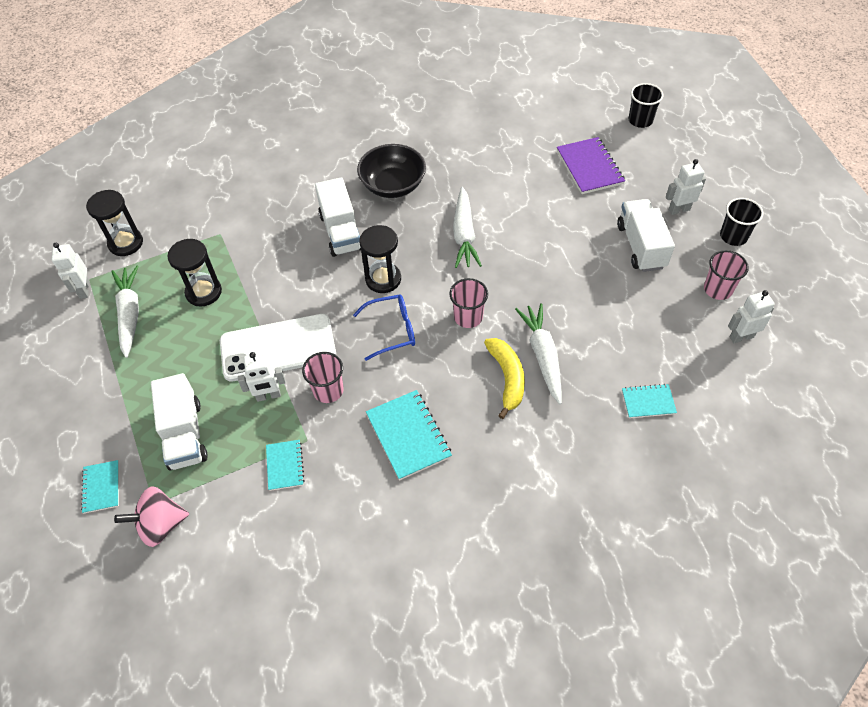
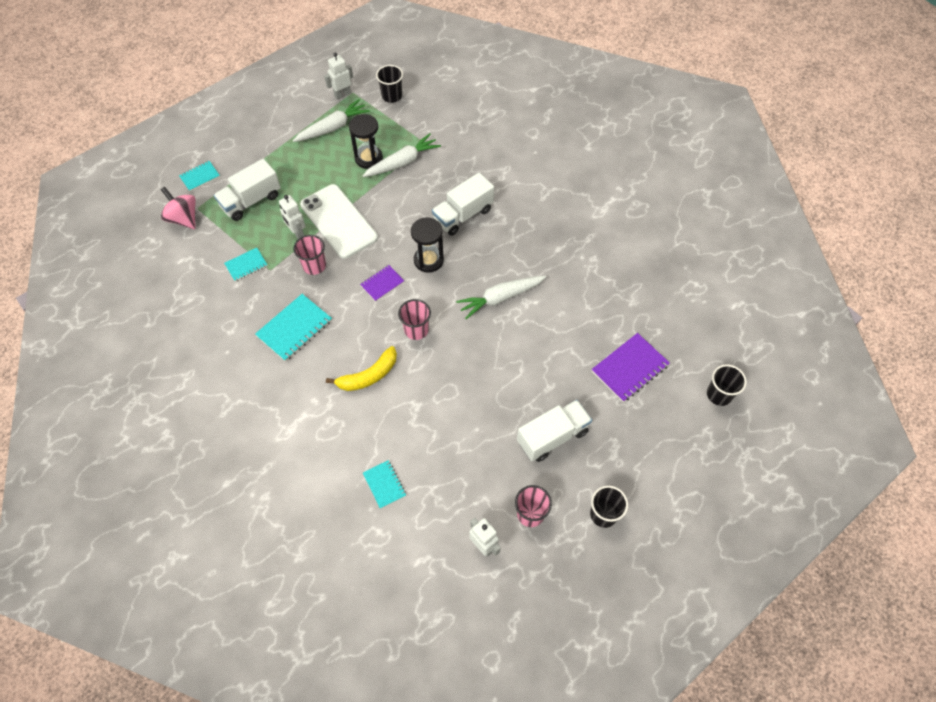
camera: 65 degrees right, 5 degrees up
(126, 243) = (392, 96): black hourglass -> black cup
(391, 330) = (382, 284): blue glasses -> purple notebook
(393, 185) = (529, 230): black bowl -> none
(542, 356) = (399, 394): white carrot -> white carrot (402, 162)
(679, 209) = (614, 458): white robot -> none

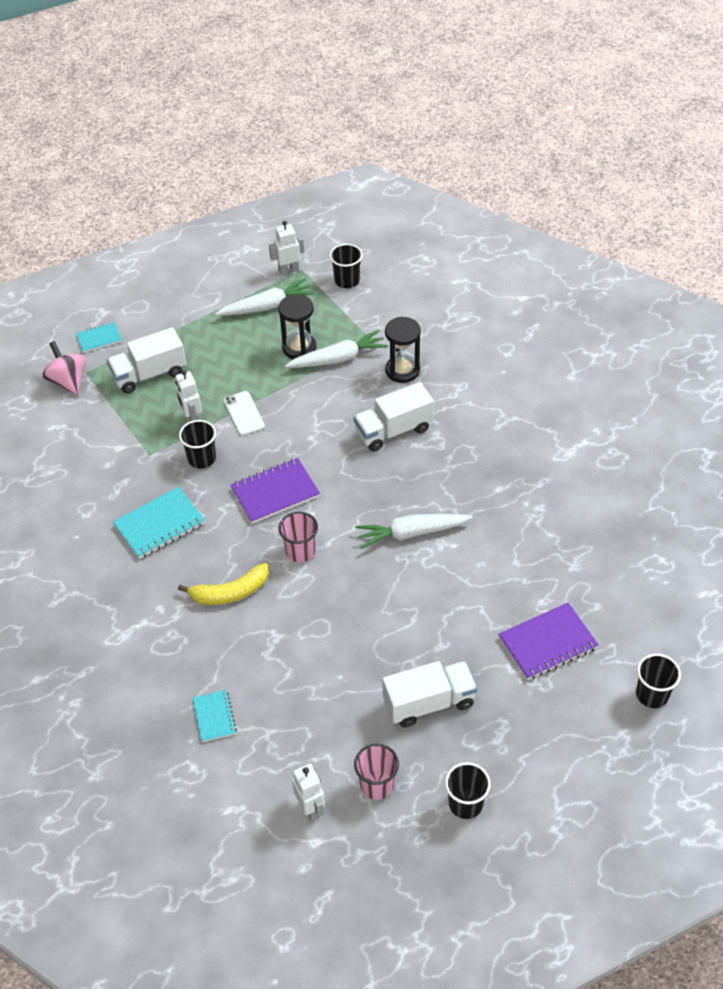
camera: 15 degrees right, 10 degrees down
(246, 265) = (124, 445): turquoise notebook -> none
(314, 265) = (202, 458): pink cup -> black cup
(338, 221) = (243, 413): white phone -> white phone, size x0.52
(382, 284) = (275, 492): purple notebook -> purple notebook, size x1.69
(428, 260) = (337, 475): black hourglass -> black hourglass (402, 370)

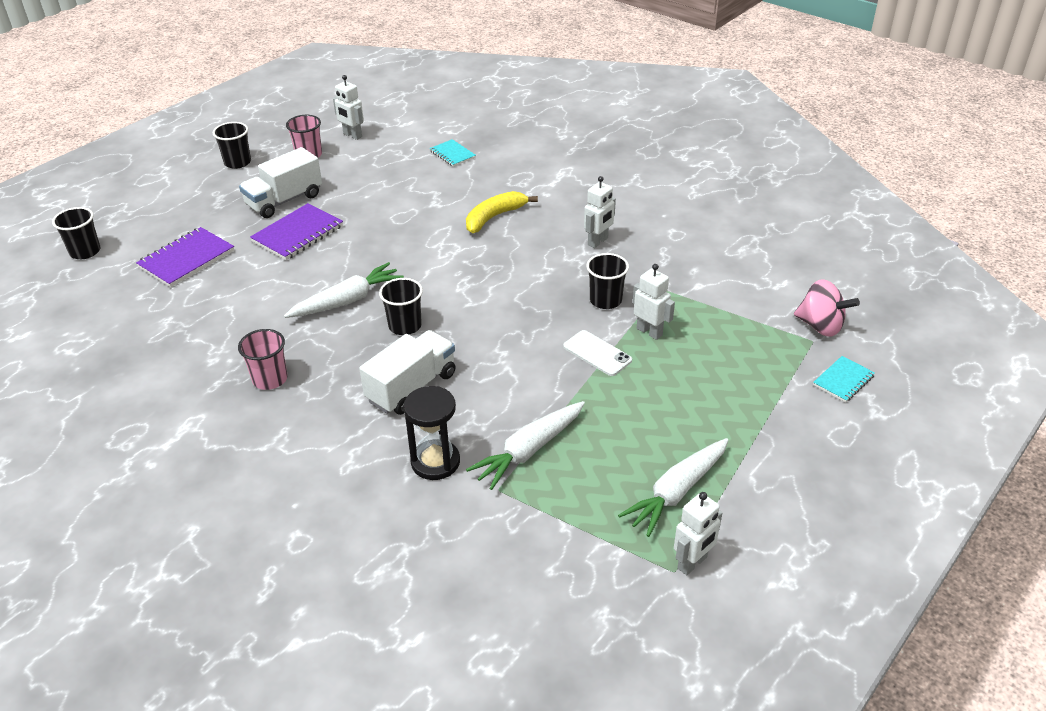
camera: 155 degrees right, 10 degrees down
(149, 374) = (741, 360): white truck -> none
(159, 524) = (598, 242): turquoise notebook -> white robot
(275, 492) = (507, 294): purple notebook -> purple notebook (298, 234)
(299, 348) = (589, 448): black hourglass -> none
(300, 551) = (450, 259): pink cup -> pink cup (270, 379)
(347, 280) = (592, 576): black cup -> black cup (405, 326)

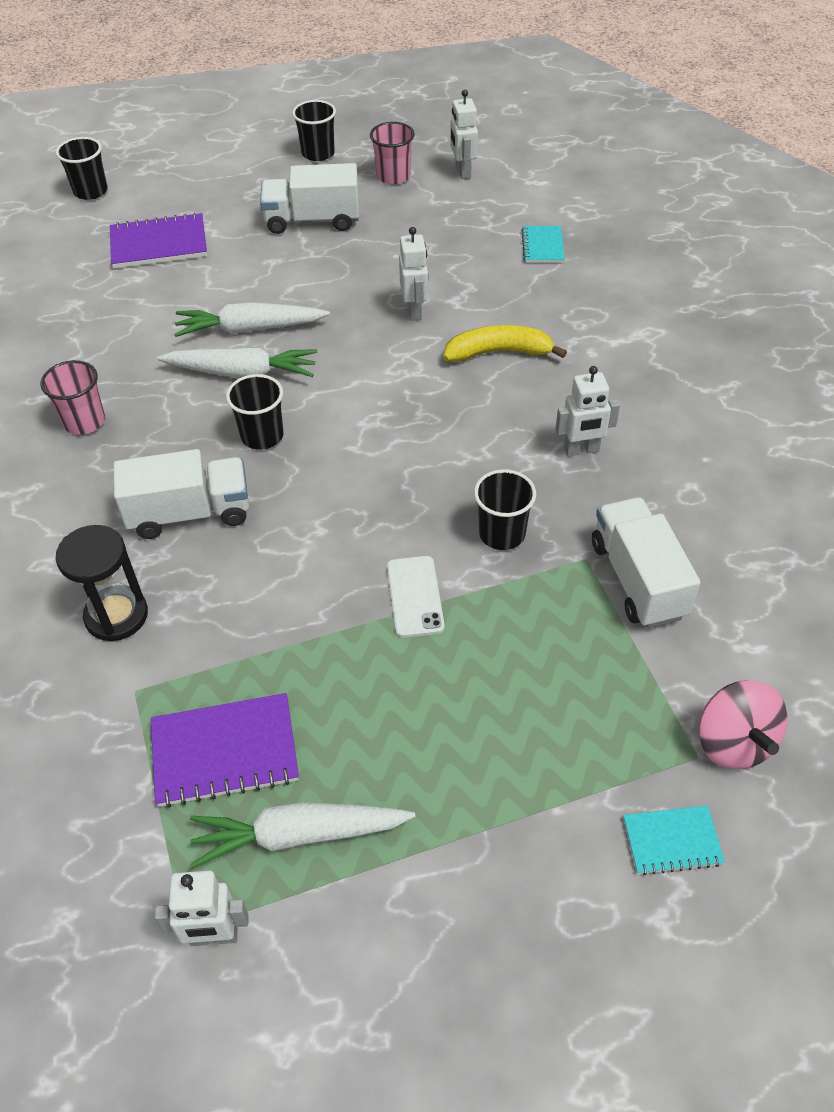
camera: 40 degrees right, 10 degrees up
(298, 234) = (282, 267): purple notebook -> purple notebook (225, 752)
(529, 450) = (213, 667): white carrot -> white carrot (250, 329)
(649, 332) = (505, 607): white robot -> white robot (415, 311)
(697, 284) = (637, 579): none -> white truck

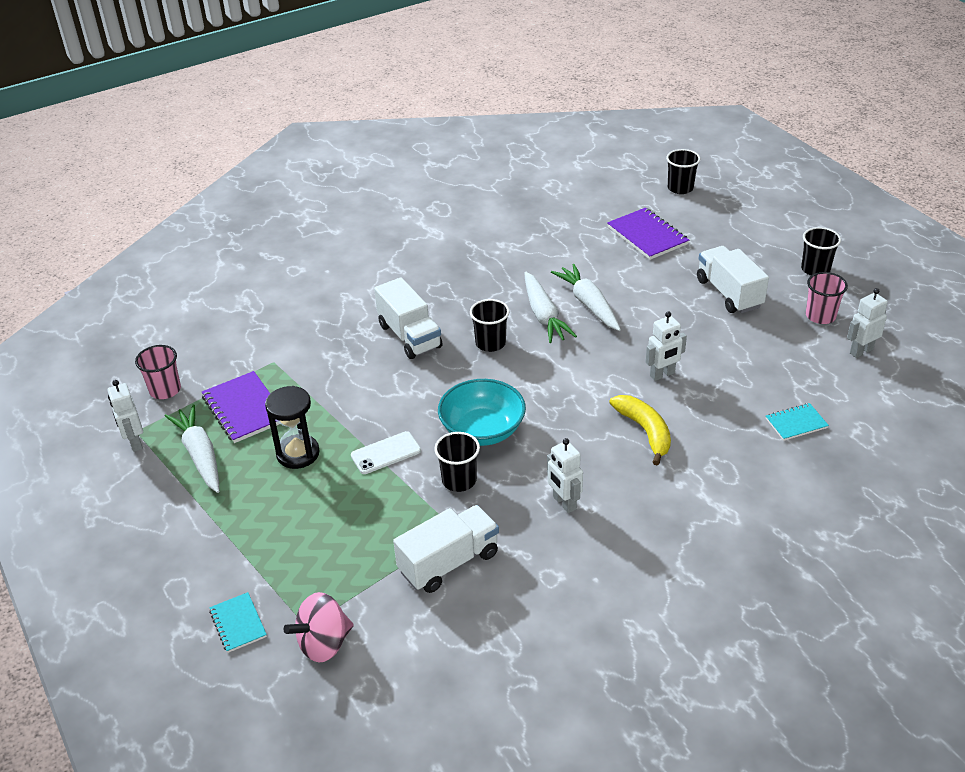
camera: 70 degrees right, 10 degrees down
(84, 421) = (462, 268): pink cup -> pink cup (165, 390)
(116, 615) = (321, 336): black hourglass -> black hourglass (298, 453)
(423, 488) = (482, 430): none -> turquoise bowl

